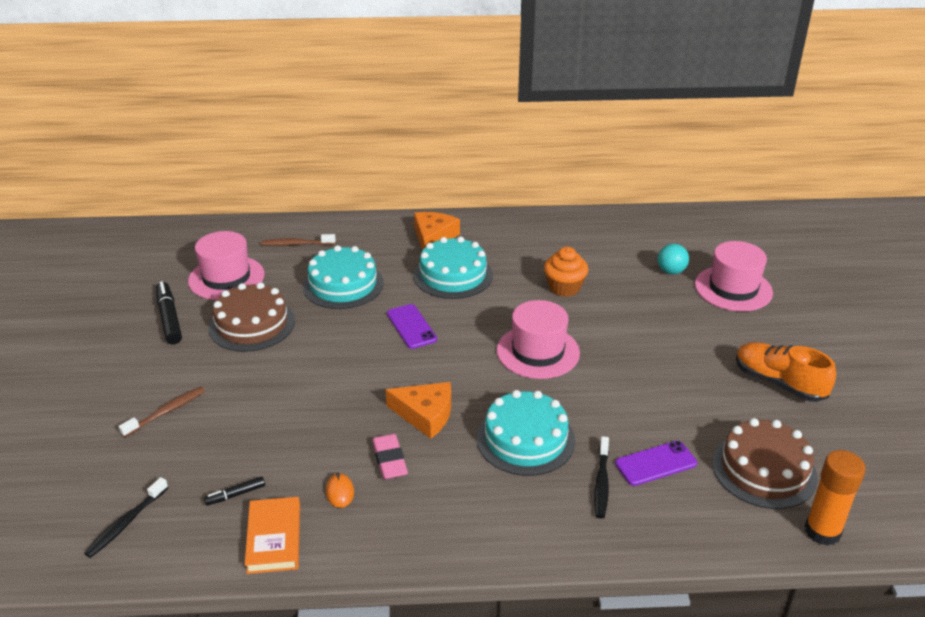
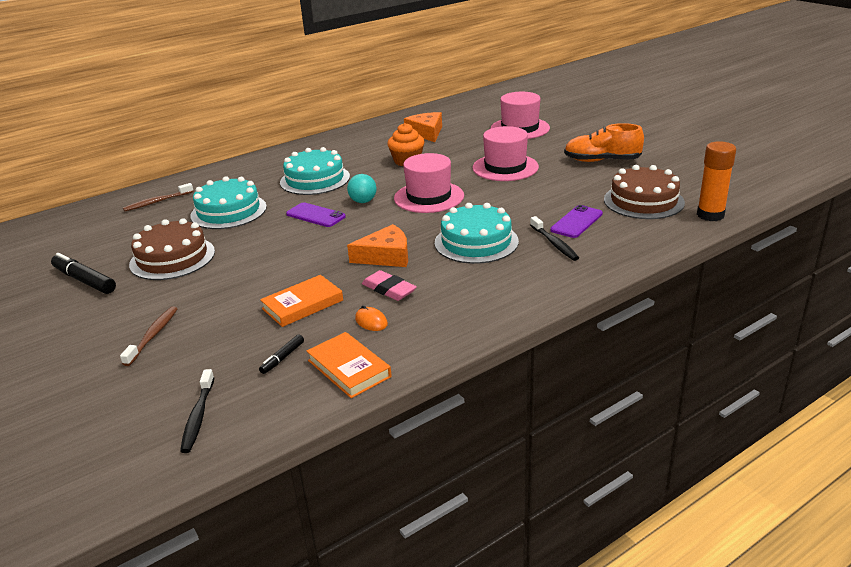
camera: 30 degrees left, 5 degrees down
(226, 278) = (113, 240): pink hat -> pink hat (505, 167)
(303, 439) = (303, 304): none -> orange book
(433, 237) = (274, 165): orange cheese -> orange cheese (426, 133)
(671, 271) = (470, 132): turquoise ball -> turquoise ball (363, 201)

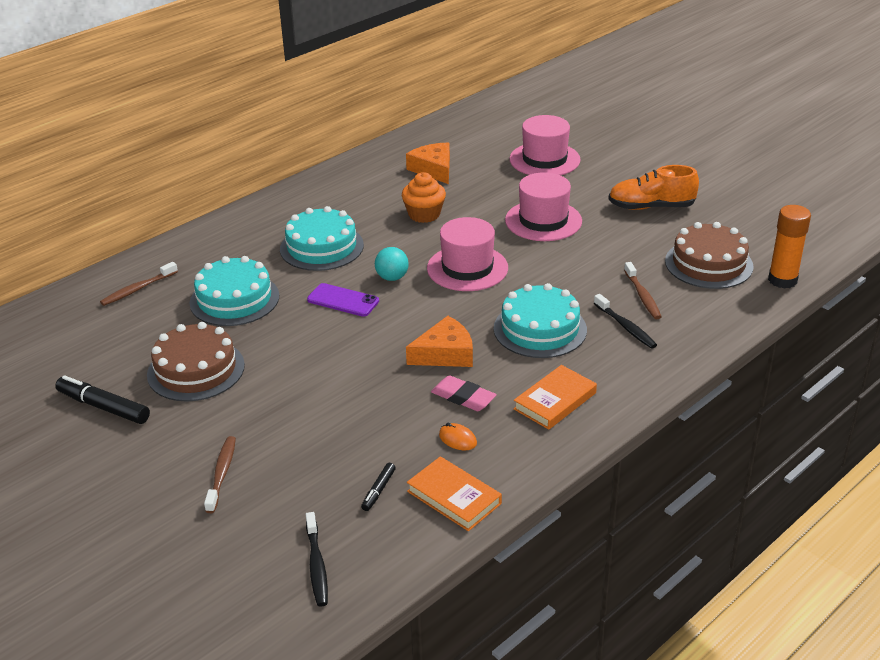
camera: 10 degrees left, 5 degrees up
(303, 304) = (375, 423): orange book -> orange book (555, 401)
(576, 222) = (642, 296): purple phone -> brown toothbrush

